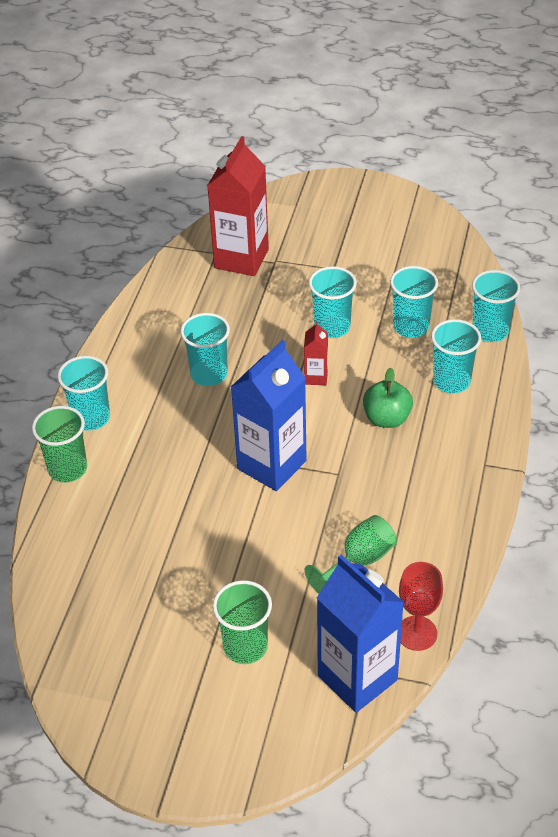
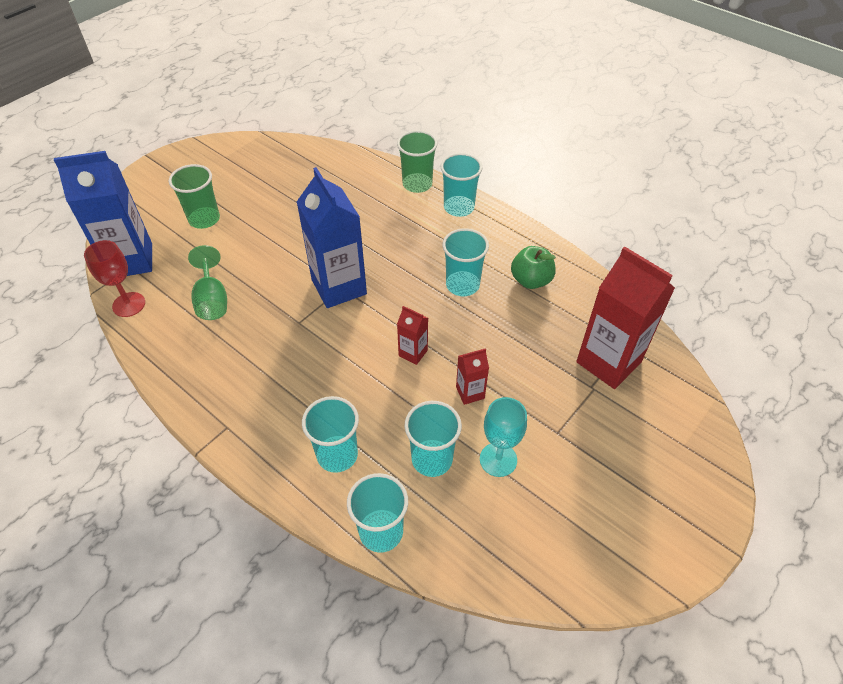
camera: 115 degrees right, 5 degrees up
(332, 327) = (470, 393): turquoise cup -> red carton
(382, 292) = (498, 459): none -> turquoise goblet
(386, 418) = (330, 381): green apple -> green apple (531, 280)

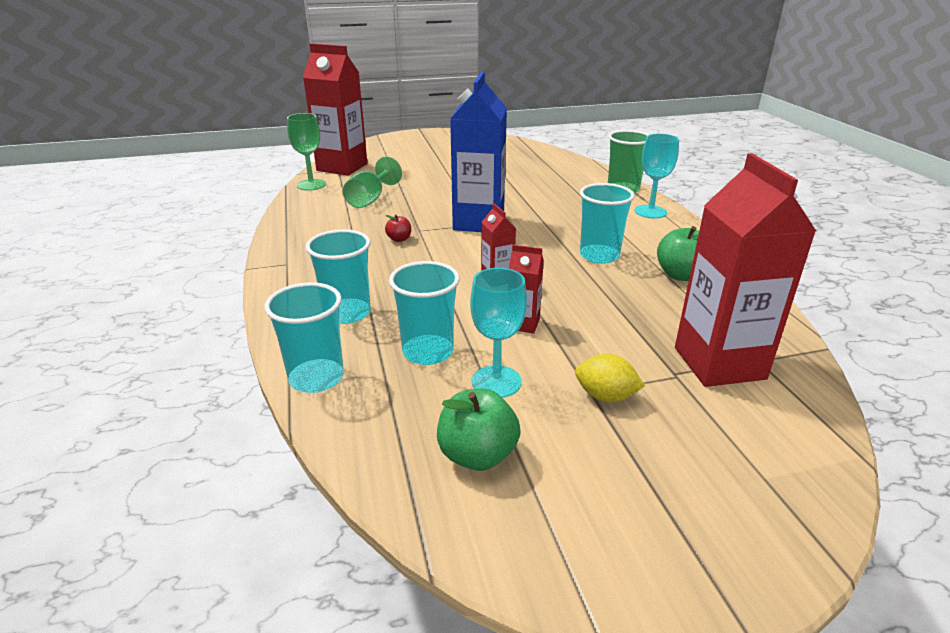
camera: 35 degrees right, 20 degrees down
(129, 304) = (311, 185): red goblet -> green goblet
(131, 261) = (342, 167): blue carton -> red carton
(204, 219) = (419, 163): green cup -> none
(293, 343) = (399, 239): none -> red apple
(459, 207) = (650, 212): turquoise cup -> turquoise goblet
(537, 527) = (477, 455): none -> green apple
(568, 432) = (605, 396): none -> yellow lemon

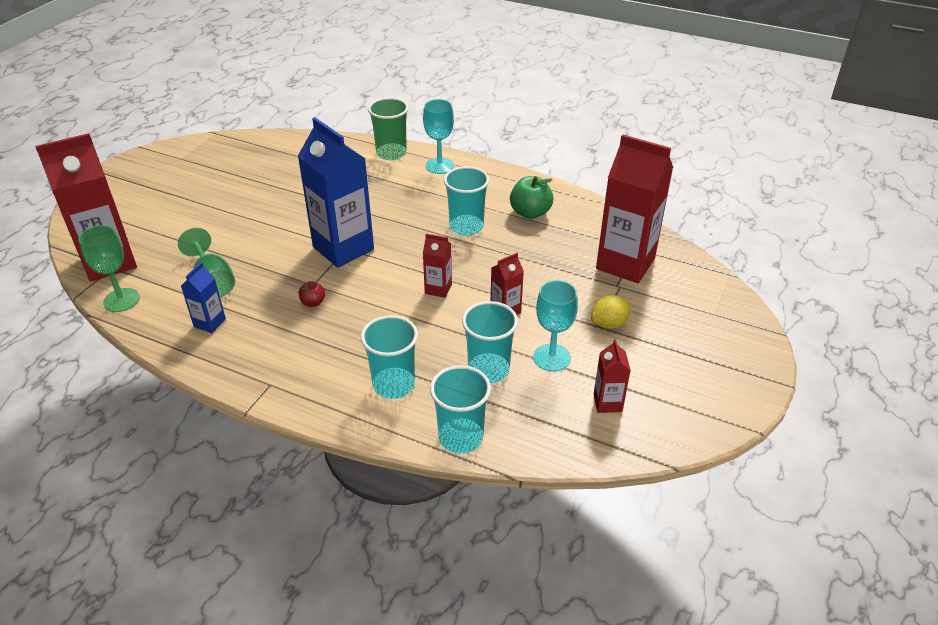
camera: 50 degrees left, 10 degrees up
(326, 217) = (210, 323): none -> blue carton
(477, 455) = (607, 403): green apple -> red carton

